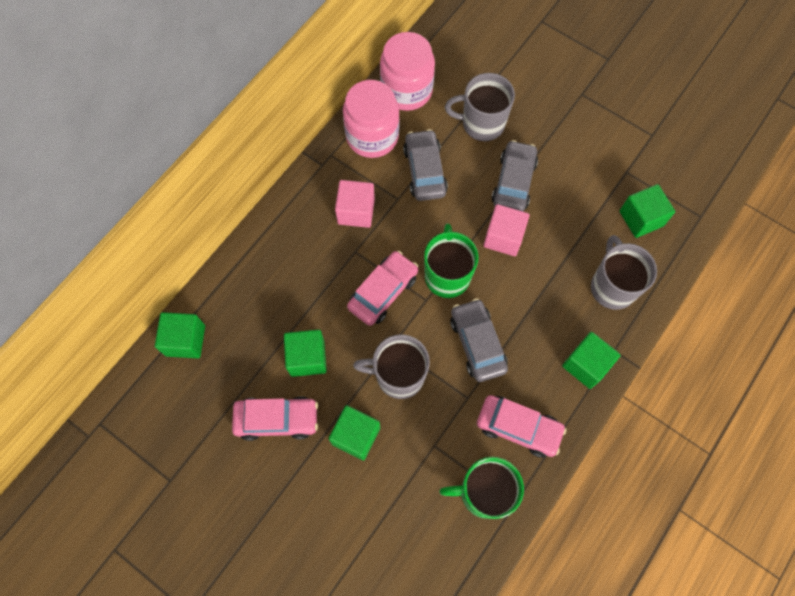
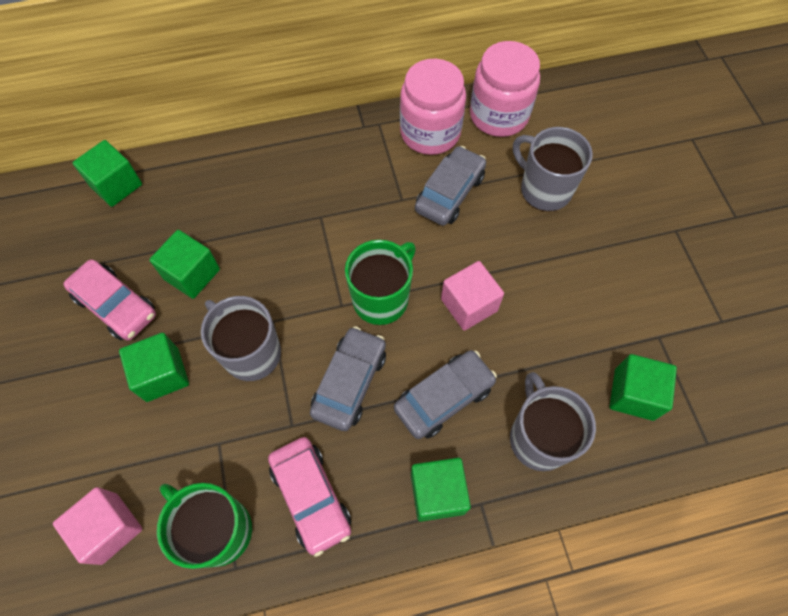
camera: 40 degrees right, 5 degrees down
(356, 211) = (354, 184): pink cube -> pink cube (109, 528)
(383, 292) = (310, 269): pink car -> none
(513, 182) = (527, 262): grey car -> grey car (444, 398)
(612, 286) = (538, 438): grey mug -> grey mug turned 45 degrees counterclockwise

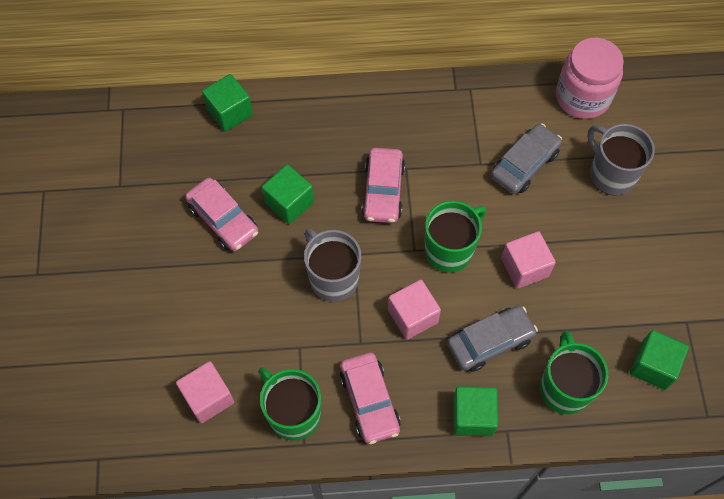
camera: 10 degrees right, 0 degrees up
(162, 374) = (258, 284): green cube -> none
(298, 245) = (383, 191): none -> pink car
(349, 382) = (412, 316): grey car -> pink cube
(430, 132) = (516, 104): pink jar -> none
(538, 438) = (564, 387): grey mug -> green mug

